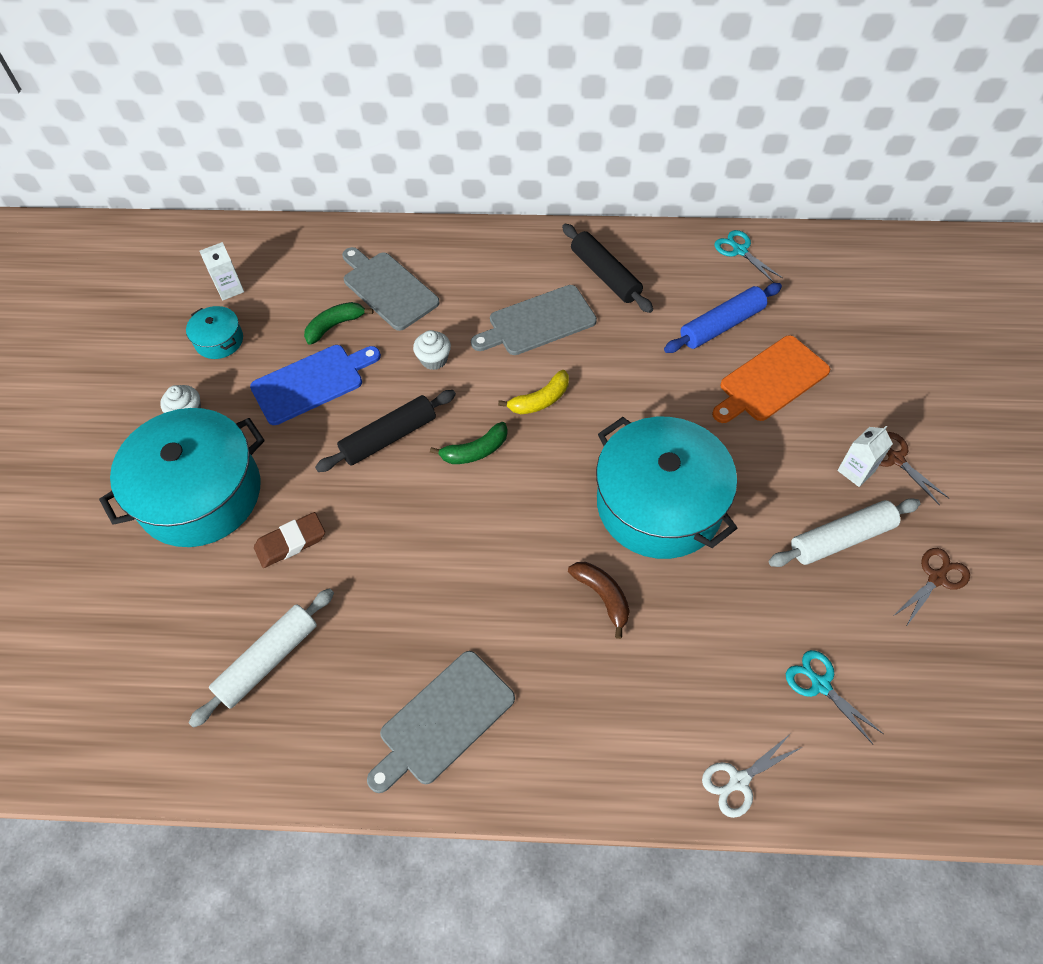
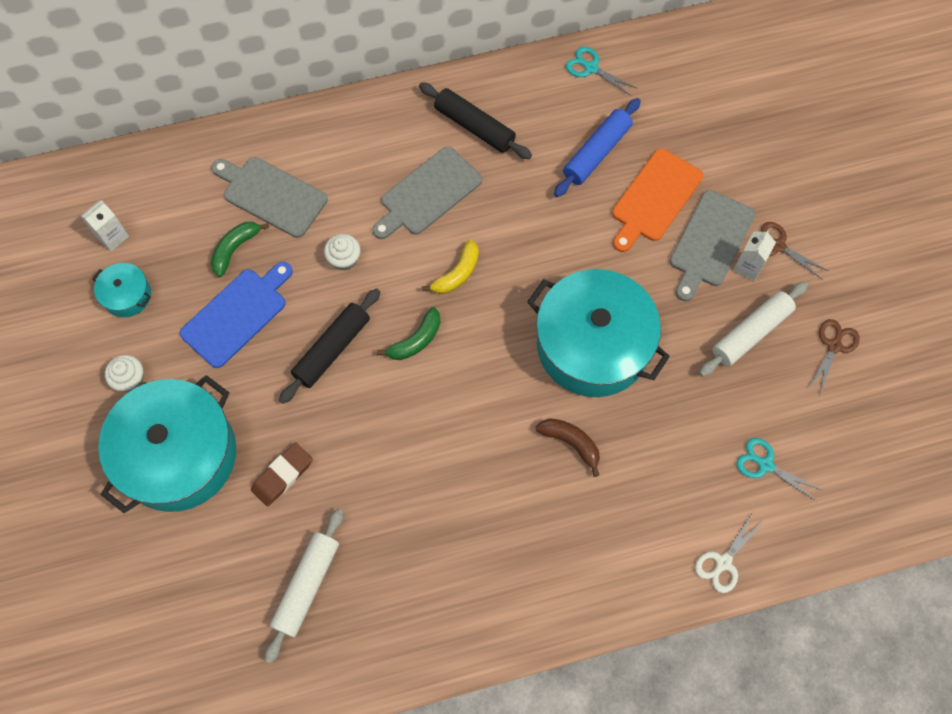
camera: 20 degrees left, 10 degrees up
(443, 720) = (475, 589): grey cutting board -> grey cutting board (710, 242)

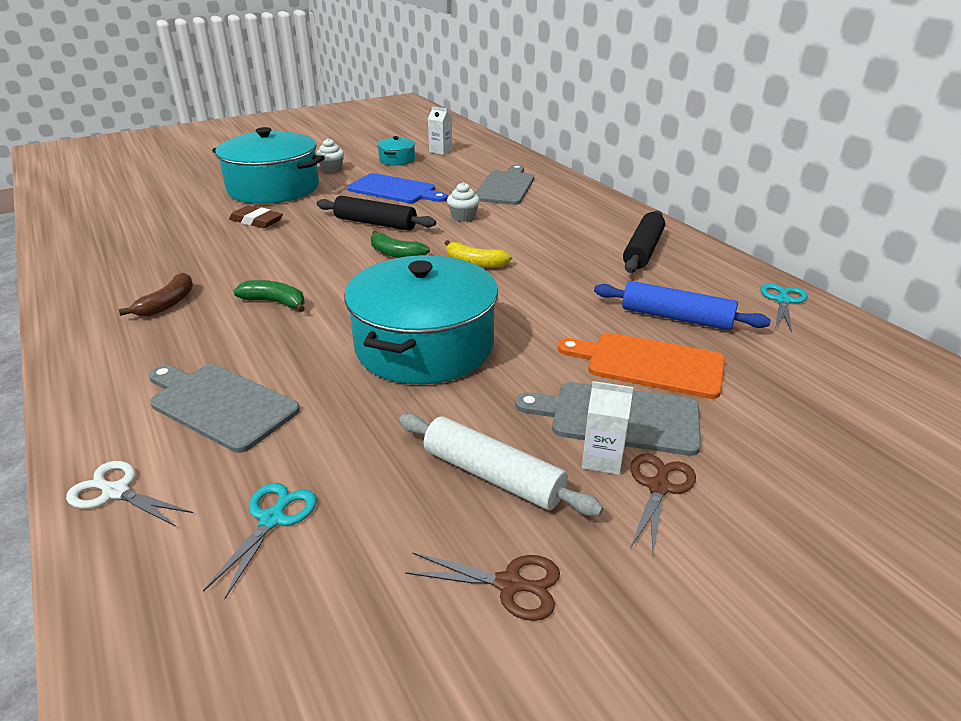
camera: 75 degrees right, 35 degrees down
(235, 249) = (451, 182): green banana -> green banana (275, 302)
(307, 586) = (154, 242): white rolling pin -> none
(428, 193) = (552, 240): grey cutting board -> grey cutting board (220, 404)
(571, 443) = (296, 347): brown banana -> brown banana (168, 304)

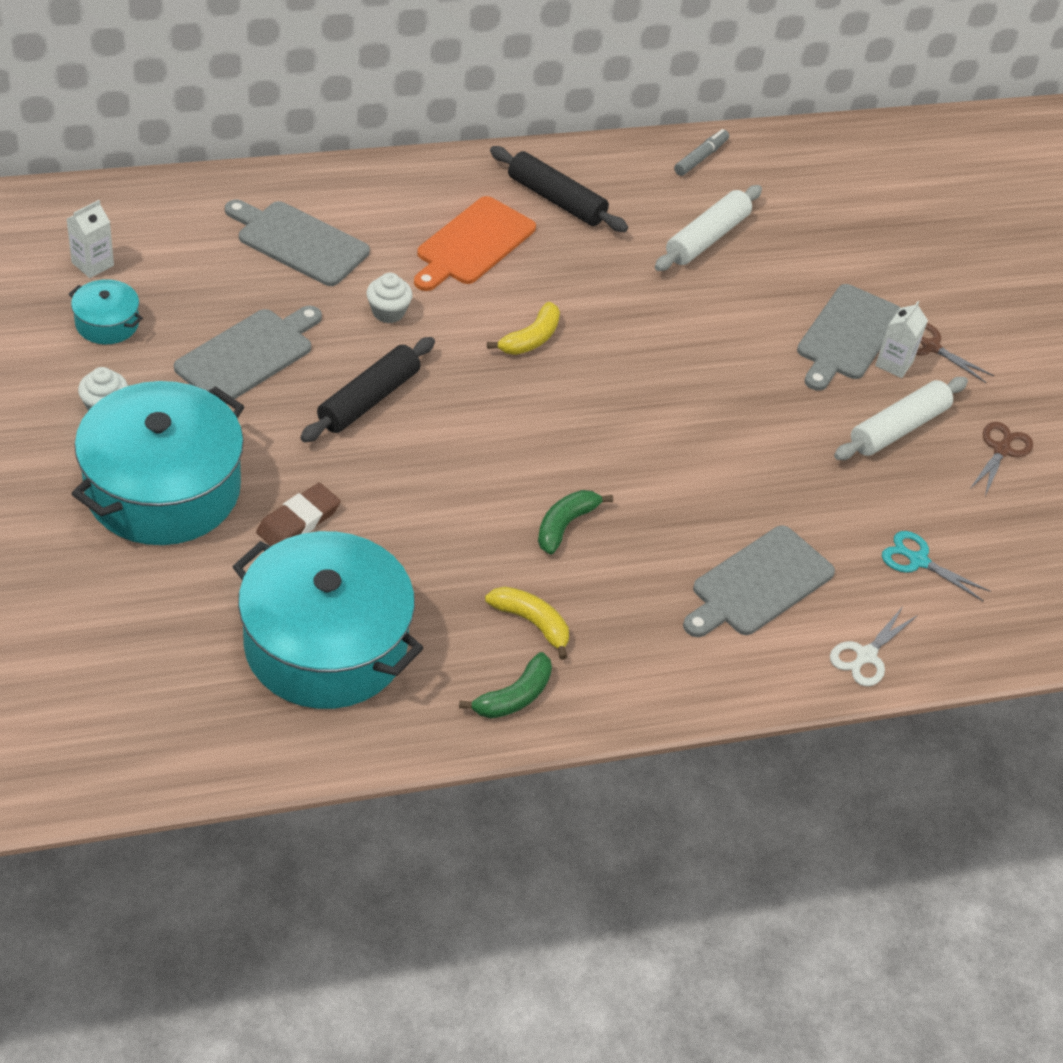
camera: 80 degrees left, 15 degrees up
(168, 304) = (532, 623): brown banana -> yellow banana
(394, 190) = (248, 355): blue cutting board -> grey cutting board
(396, 254) = (476, 400): green banana -> green banana (514, 697)
(424, 346) = (700, 423): turquoise pot -> turquoise pot (326, 645)
(649, 364) = (778, 288): orange cutting board -> orange cutting board (473, 244)
(676, 317) = (707, 238): blue rolling pin -> white rolling pin
(783, 301) = (701, 158): turquoise scissors -> grey marker

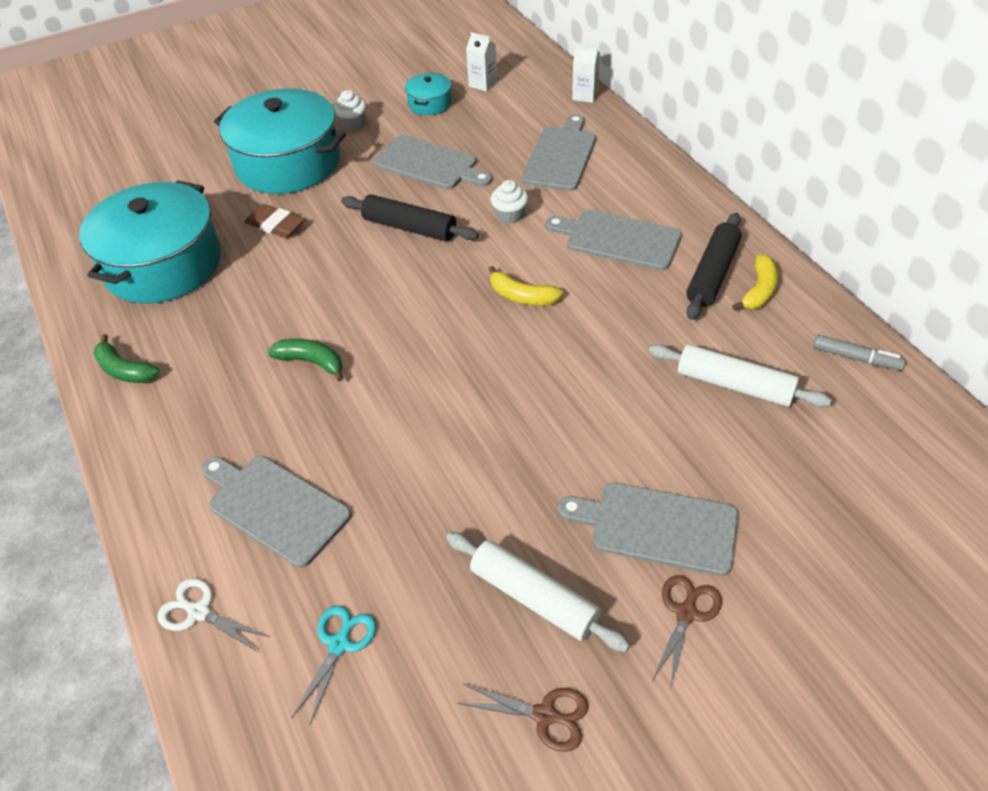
camera: 85 degrees right, 0 degrees up
(473, 244) = (619, 239): orange cutting board -> grey cutting board
(532, 623) = (201, 364): yellow banana -> yellow banana (759, 290)
(894, 363) = (637, 579): white carton -> white carton (585, 95)

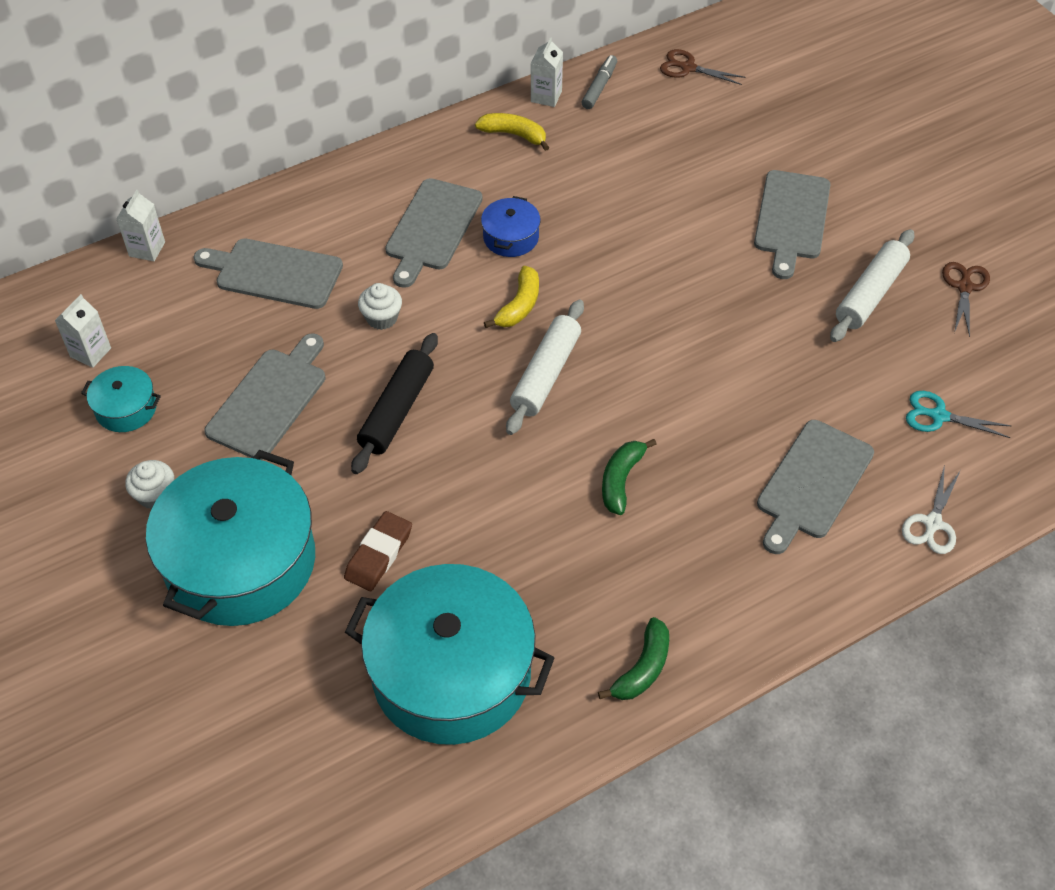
camera: 95 degrees left, 5 degrees up
(610, 290) = (511, 237): none -> blue pot
(686, 613) = (865, 208): brown scissors -> brown scissors (688, 68)
(712, 274) = (489, 163): black rolling pin -> none
(735, 385) = (634, 161): white rolling pin -> white rolling pin (545, 374)
(827, 314) = (546, 96): none -> white carton

